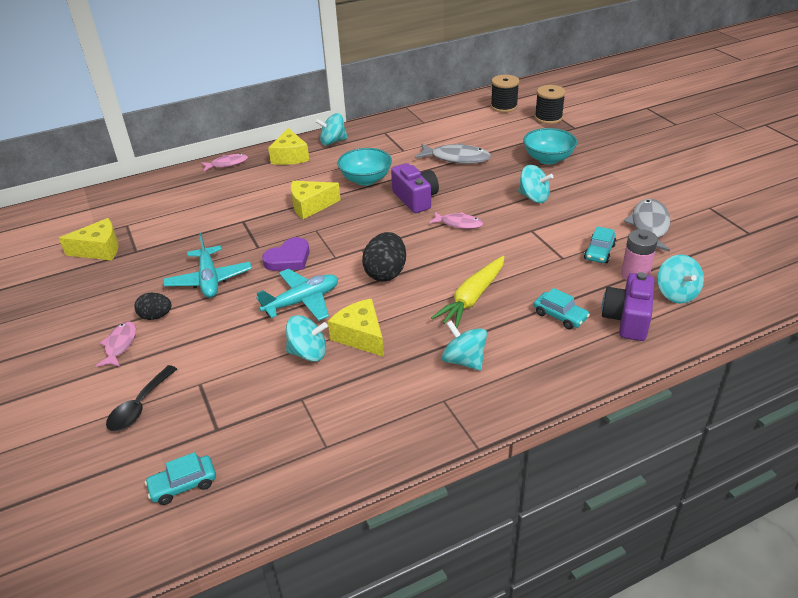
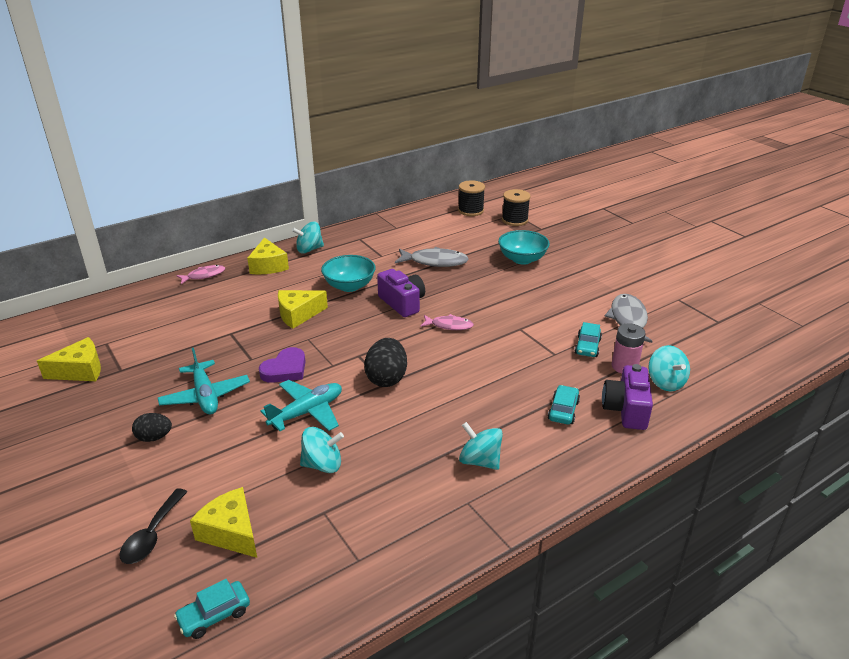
camera: 10 degrees left, 5 degrees down
(120, 345) = (119, 470): pink fish -> none
(360, 336) = (373, 443): yellow cheese -> yellow cheese (231, 532)
(472, 298) = (476, 398): yellow carrot -> none
(533, 197) = (516, 297): turquoise spinning top -> none
(560, 316) = (563, 410): turquoise car -> turquoise car turned 105 degrees counterclockwise

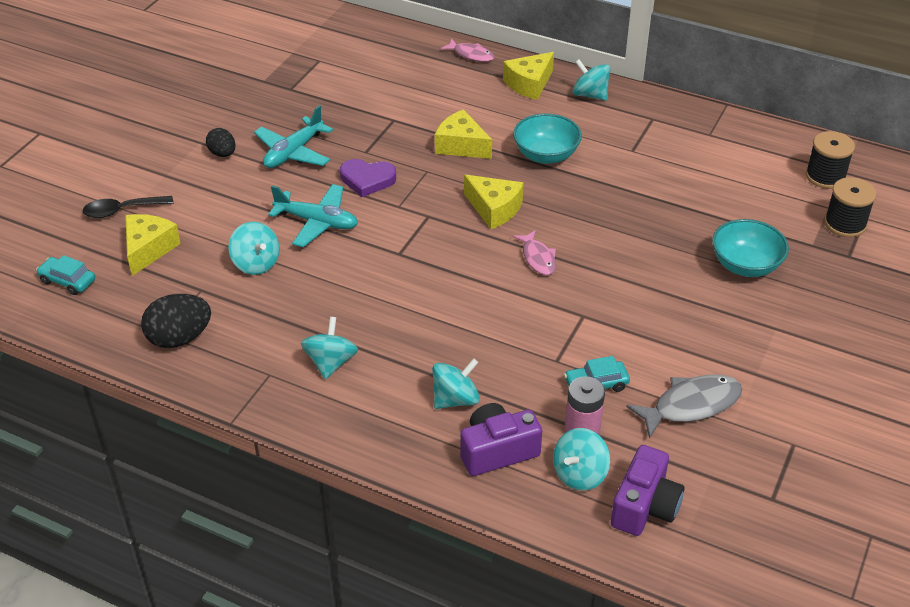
camera: 60 degrees right, 10 degrees up
(80, 370) = (272, 69): yellow cheese -> yellow cheese (494, 209)
(386, 378) = (406, 250): black egg -> black egg (179, 338)
(402, 303) = (549, 206): purple camera -> purple camera (645, 506)
(435, 262) = (662, 196): grey fish -> none
(563, 410) = (455, 399): turquoise car -> turquoise spinning top

